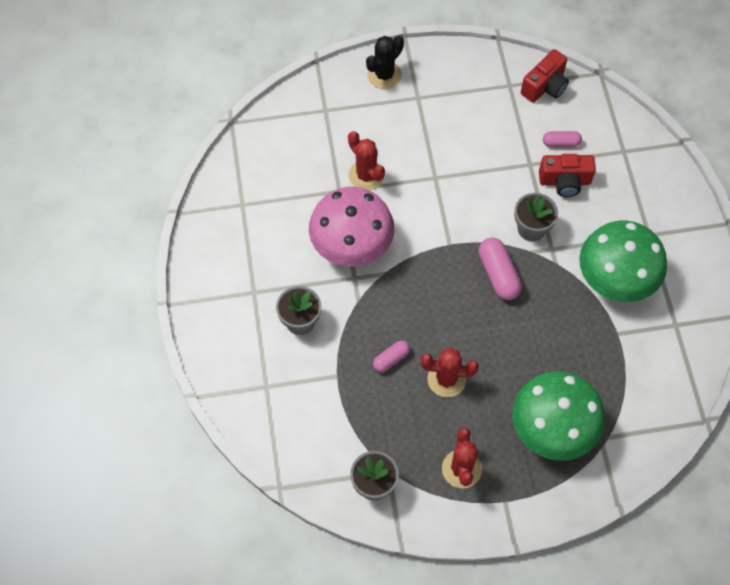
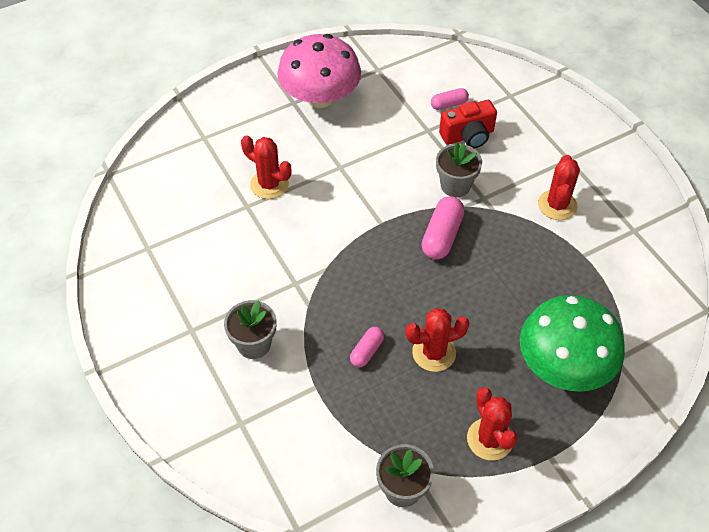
camera: 20 degrees left, 10 degrees down
(351, 244) = (279, 252): pink mushroom -> pink mushroom (320, 97)
(384, 75) = (252, 92): black cactus -> none
(498, 274) = (442, 236): pink capsule -> pink capsule turned 60 degrees clockwise
(545, 86) = (412, 62): red camera -> none
(616, 277) = (557, 205): green mushroom -> red cactus

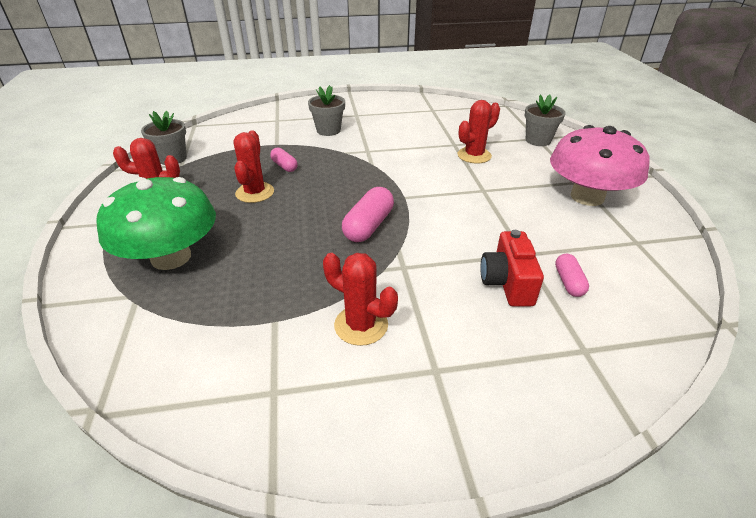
camera: 110 degrees right, 15 degrees down
(442, 236) = (368, 226): pink capsule -> pink capsule turned 75 degrees clockwise
(455, 186) = (430, 251): grey flower pot -> grey flower pot (538, 140)

